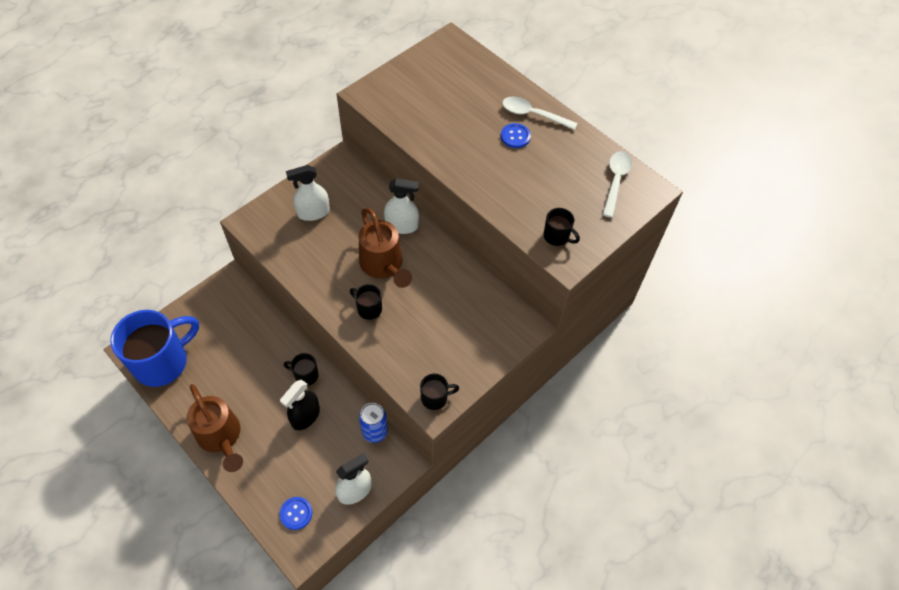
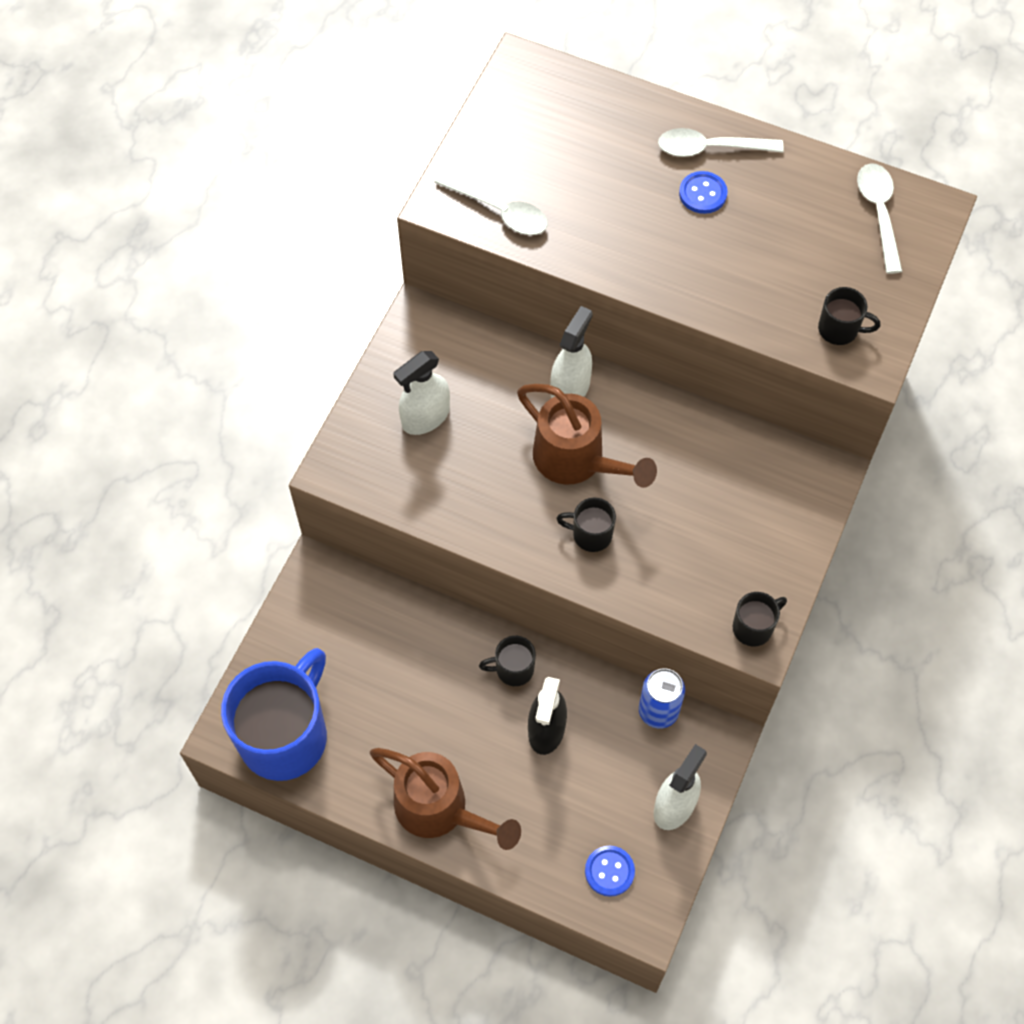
camera: 20 degrees left, 5 degrees up
(394, 108) = (499, 211): none -> white spoon
(402, 226) = (570, 388): white spray bottle -> white spray bottle turned 45 degrees counterclockwise

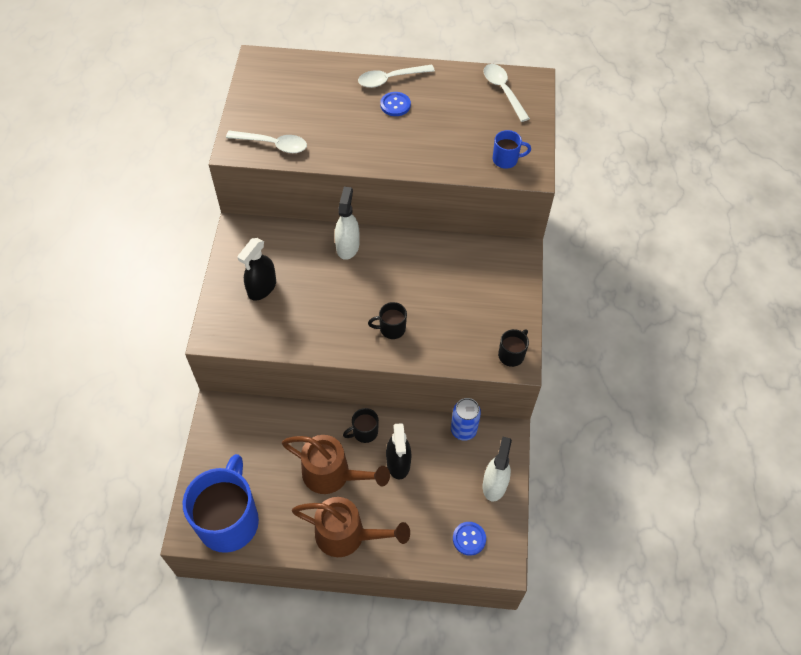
camera: 20 degrees left, 5 degrees down
(425, 417) = (262, 287): white spray bottle -> black spray bottle
(576, 460) = (366, 287): brown watering can -> brown watering can (332, 474)
(839, 329) = (506, 160): black mug -> blue mug

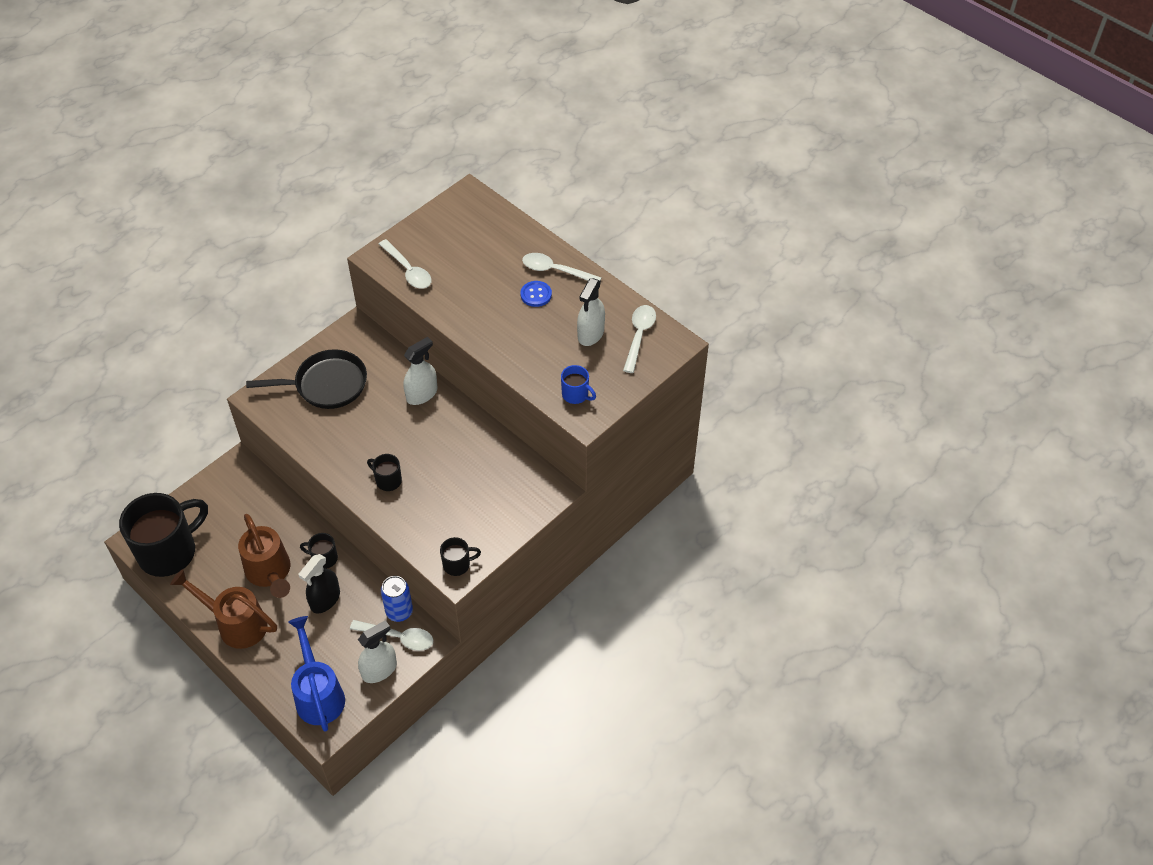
camera: 40 degrees right, 5 degrees down
(229, 520) = (169, 551): blue mug -> black mug
(262, 287) = (326, 384): black spray bottle -> black pan
(347, 535) = (236, 624): brown watering can -> brown watering can turned 150 degrees clockwise
(467, 109) = (591, 334): none -> white spray bottle
(469, 539) = (318, 694): blue button -> blue watering can
(482, 449) = (398, 637): none -> white spoon

